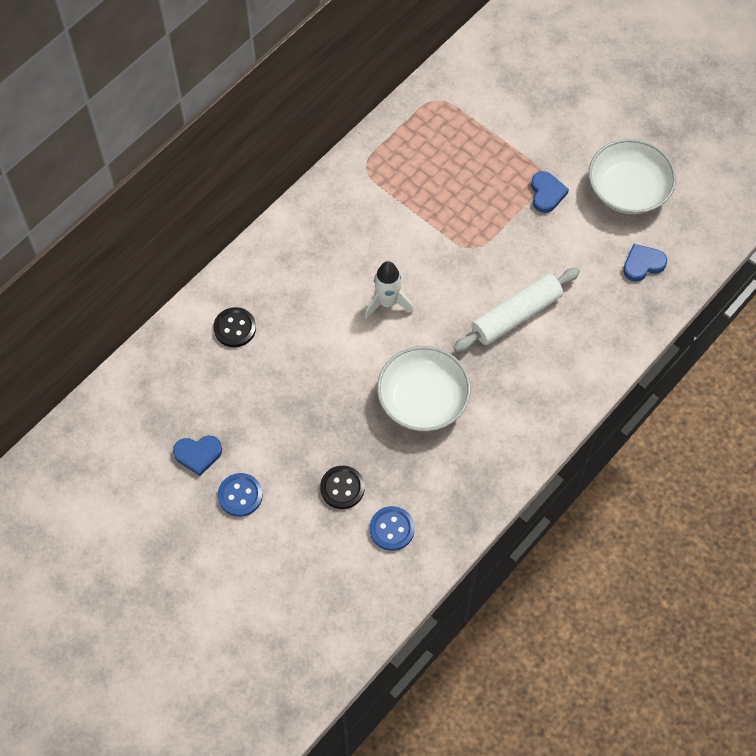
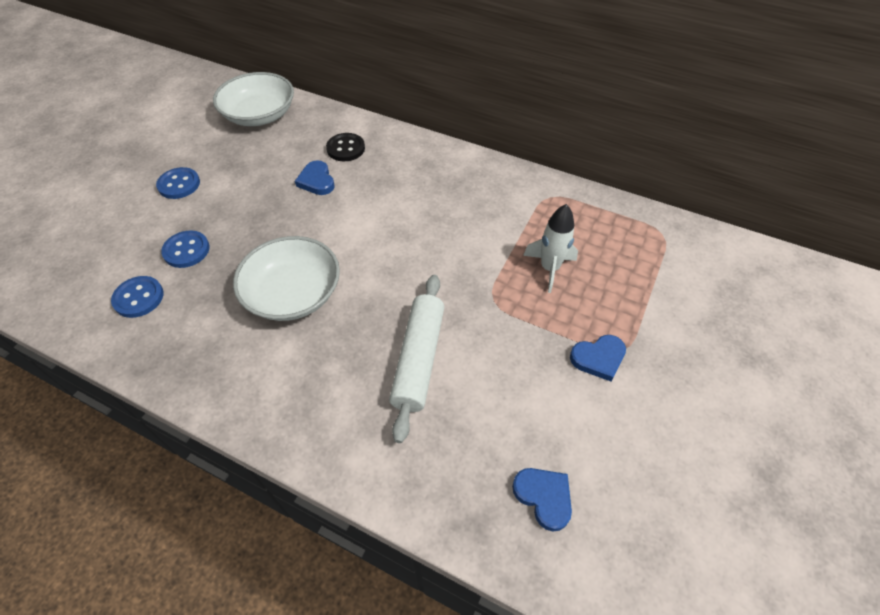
camera: 75 degrees right, 10 degrees down
(198, 454) = (219, 152): blue heart -> blue heart (317, 181)
(342, 488) = (186, 250): black button -> blue button
(387, 302) = (401, 243): white rocket -> white rocket (549, 268)
(516, 315) = (418, 359): white rolling pin -> white rolling pin turned 60 degrees clockwise
(628, 189) = (653, 454): white bowl -> white bowl (260, 115)

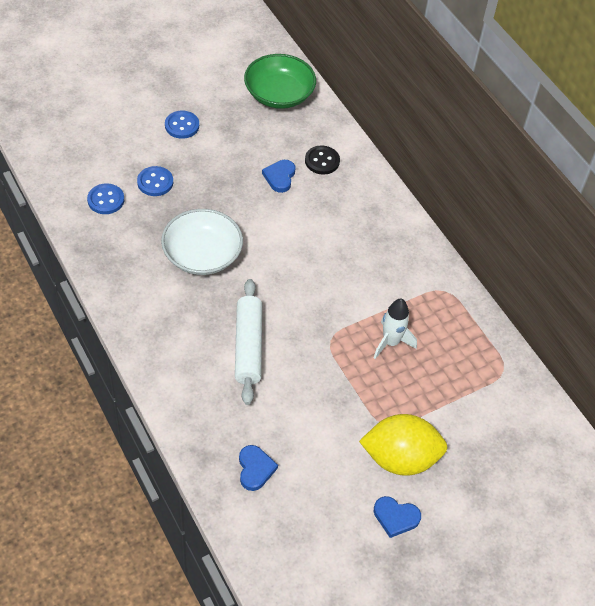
camera: 30 degrees right, 0 degrees up
(260, 115) = (279, 94): white bowl -> green bowl
(418, 359) = (248, 346): white rolling pin -> white rolling pin turned 45 degrees counterclockwise
(598, 358) = (365, 419): blue heart -> blue heart (395, 517)
(666, 376) = (400, 458): none -> yellow lemon

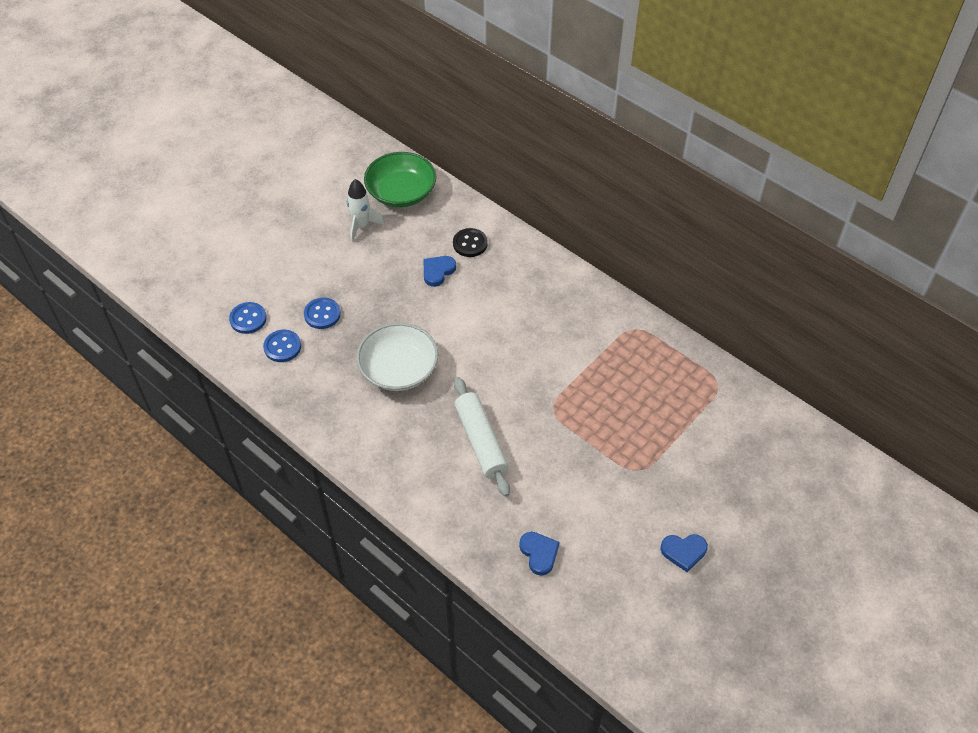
camera: 15 degrees left, 0 degrees up
(182, 126) = (323, 251): blue button -> blue button (248, 319)
(280, 177) = (438, 271): blue heart -> blue heart turned 45 degrees clockwise
(390, 342) = (608, 393): white rocket -> white rocket (361, 226)
(400, 458) = (663, 496): yellow lemon -> none

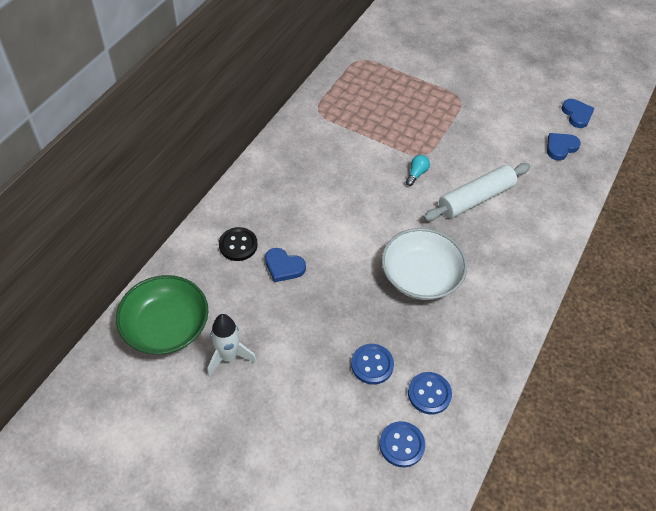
camera: 105 degrees left, 0 degrees up
(526, 396) = (416, 174): none -> turquoise light bulb
(683, 552) = (517, 70): blue heart -> blue heart (577, 115)

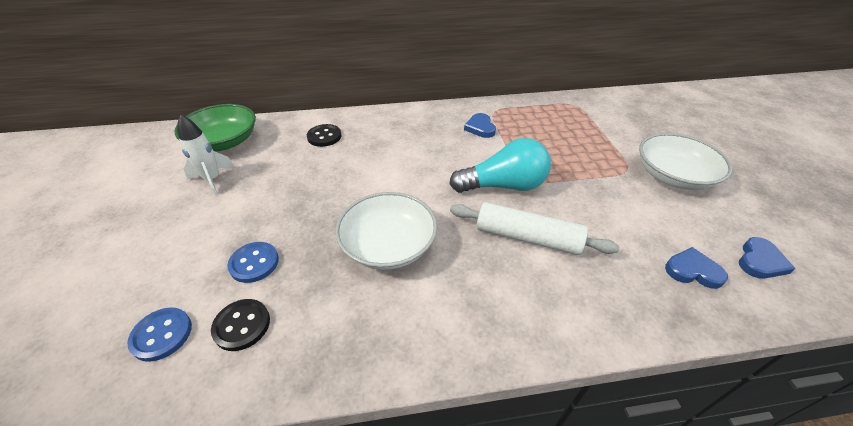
camera: 55 degrees right, 10 degrees down
(284, 267) = (323, 165): blue heart -> blue heart (480, 128)
(416, 174) = (503, 185): turquoise light bulb -> turquoise light bulb, size x2.47
(429, 394) = (242, 325): blue button -> black button
(486, 84) = (673, 176): none -> white bowl

